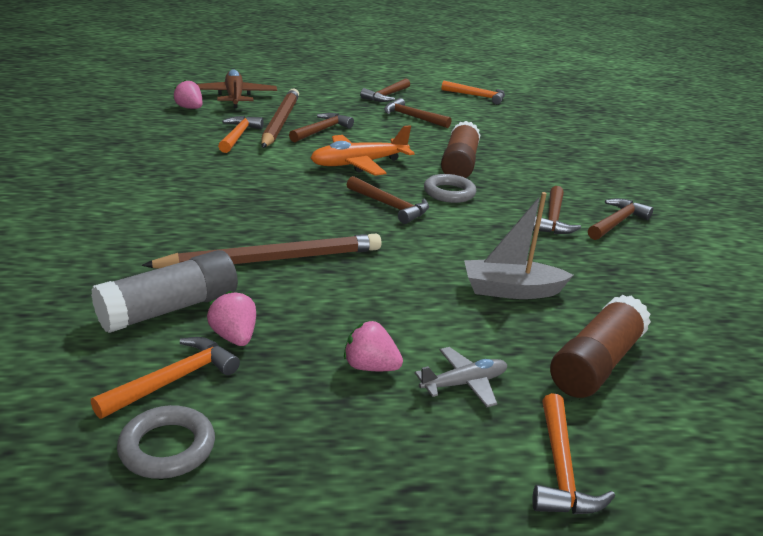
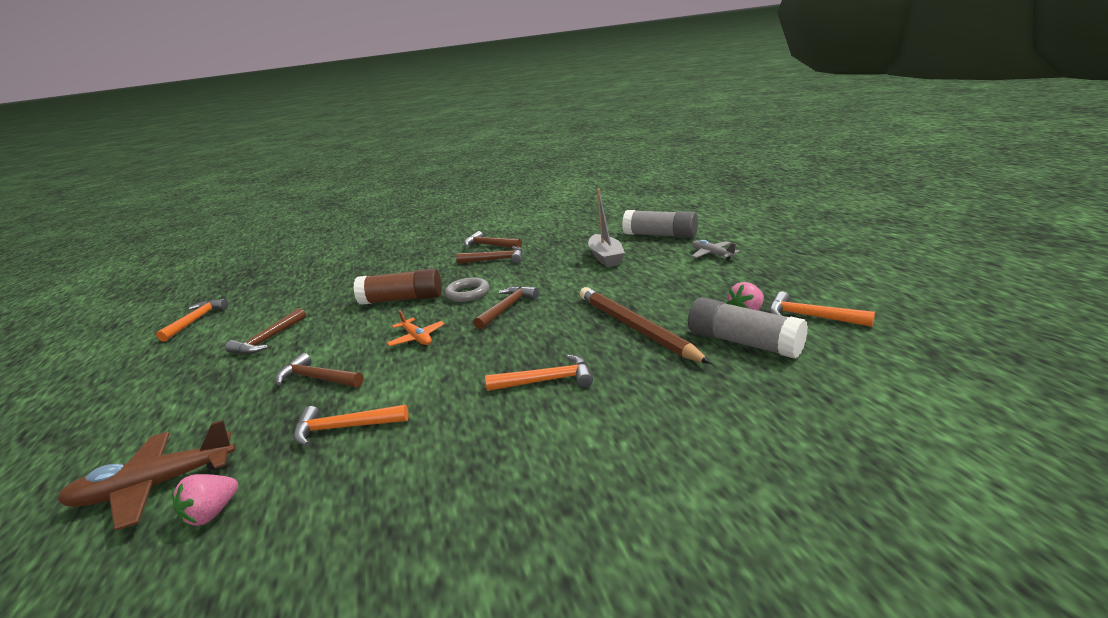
camera: 95 degrees left, 5 degrees down
(167, 447) = (860, 301): grey ring -> none
(280, 122) = (286, 413): brown pencil -> none
(358, 164) = (417, 338): orange plane -> orange plane, size x0.57
(370, 367) = (726, 274): pink strawberry -> none
(386, 96) = (181, 368): brown hammer -> none
(560, 469) = (748, 233): orange hammer -> orange hammer (547, 380)
(596, 363) = (660, 235): brown glue stick -> grey glue stick

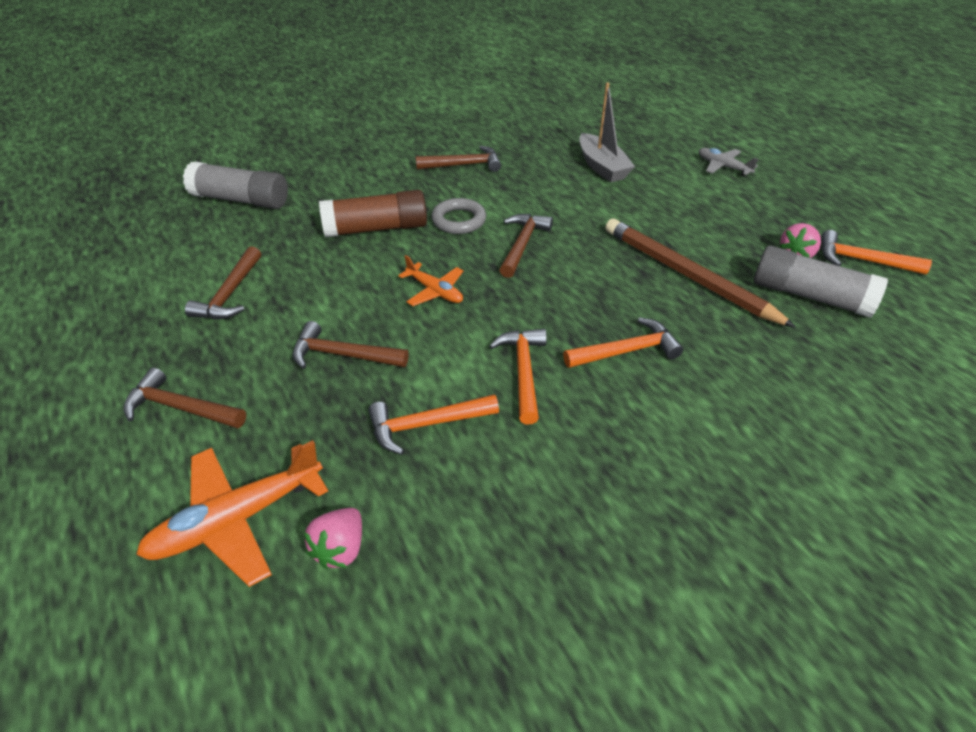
camera: 15 degrees left, 20 degrees up
(154, 487) = (236, 520): brown plane -> orange plane
(196, 320) = (93, 261): orange hammer -> orange hammer (523, 372)
(489, 245) = (441, 139): brown hammer -> brown hammer (180, 408)
(660, 235) = (650, 133): grey glue stick -> grey glue stick (241, 200)

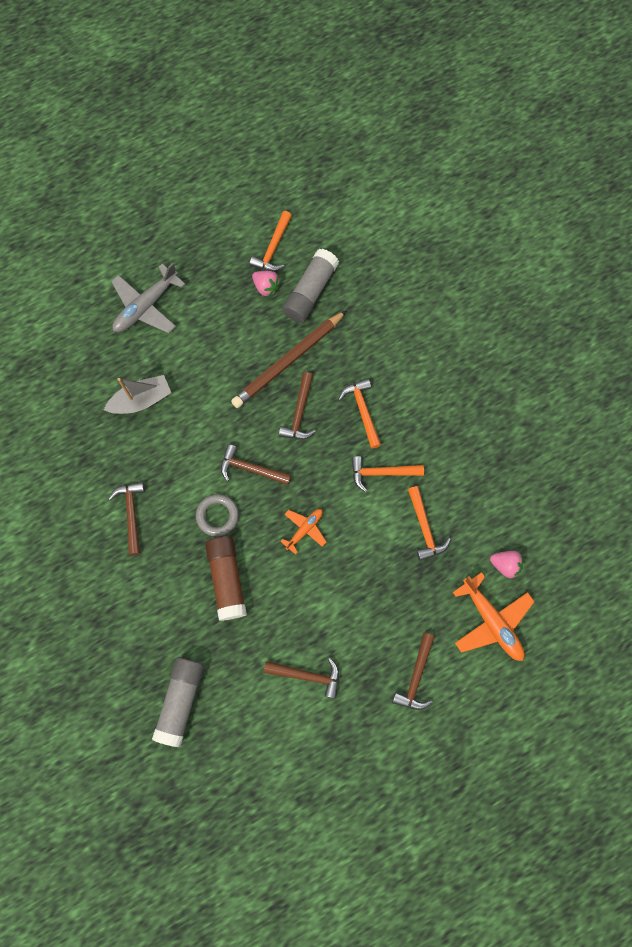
camera: 90 degrees left, 30 degrees up
(342, 355) = (368, 584): brown hammer -> brown hammer (299, 413)
(723, 167) = (146, 306): grey plane -> grey plane, size x1.74

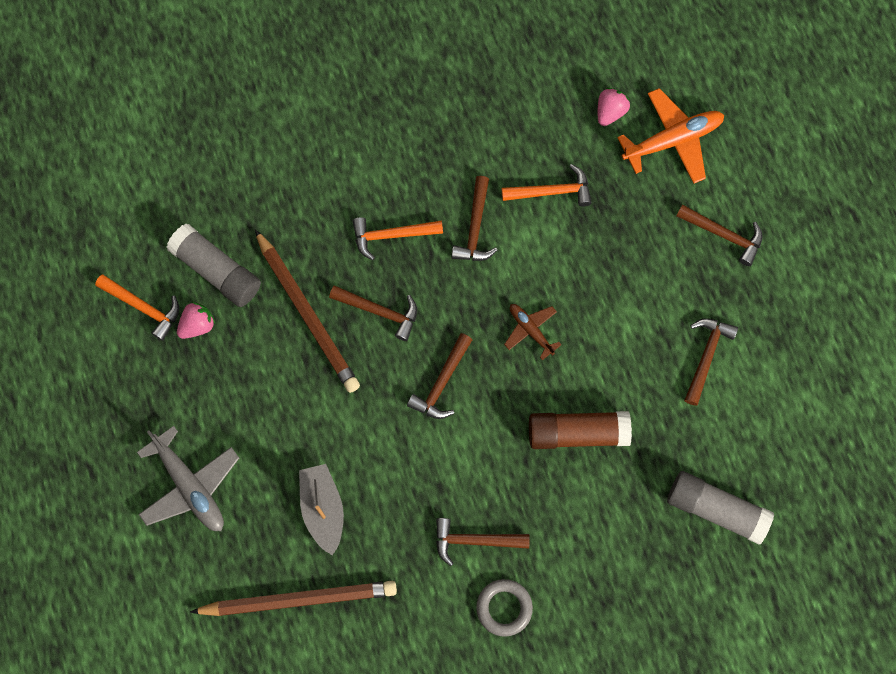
camera: 80 degrees left, 0 degrees up
(73, 396) = (299, 599): none -> brown pencil
(217, 516) = (495, 433): grey ring -> grey ring (504, 608)
(304, 529) = (530, 330): orange plane -> brown plane
(381, 473) = (475, 228): orange hammer -> brown hammer

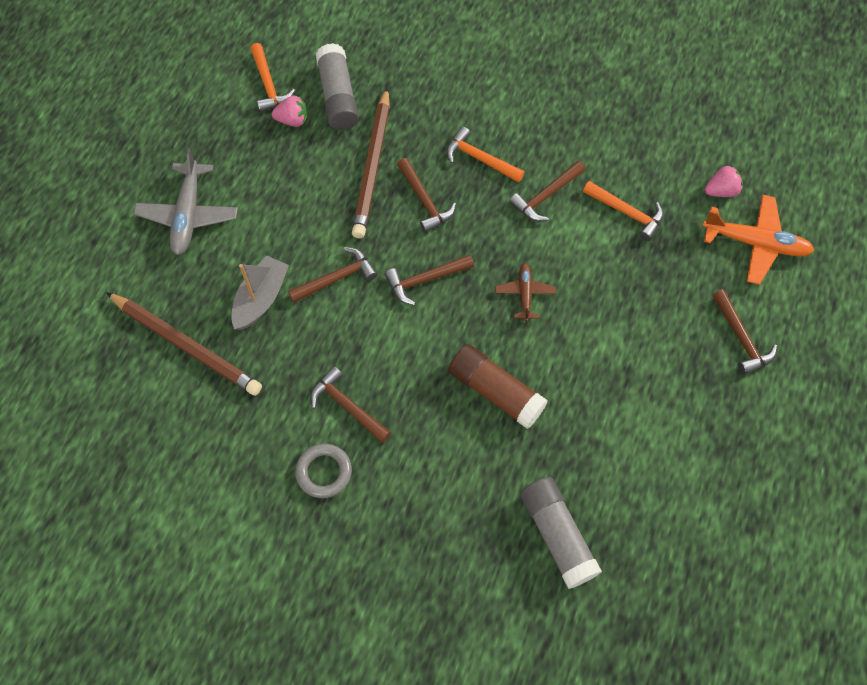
camera: 40 degrees right, 10 degrees down
(706, 356) = (649, 415): brown hammer -> brown hammer (337, 278)

